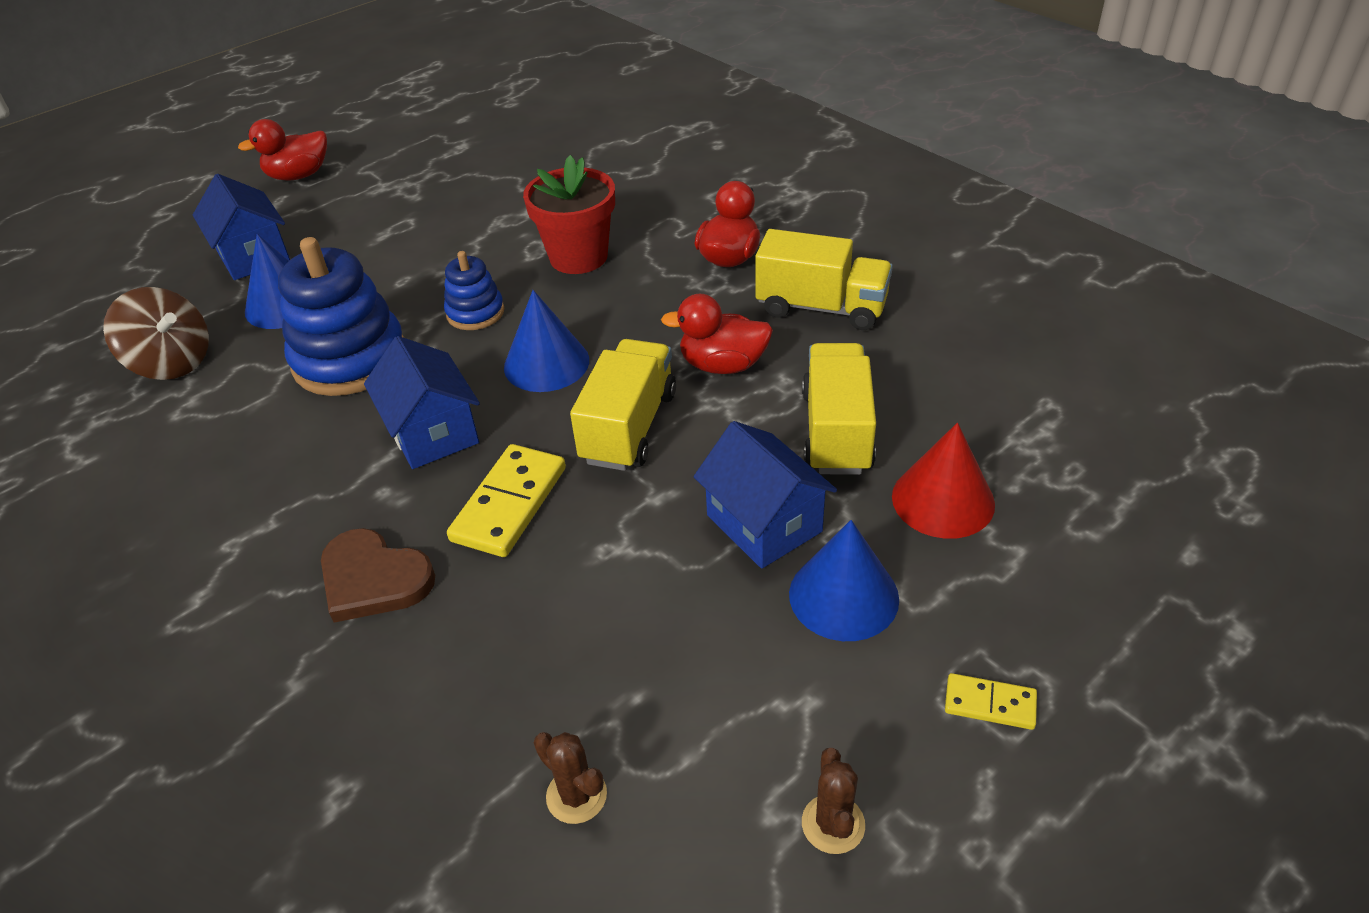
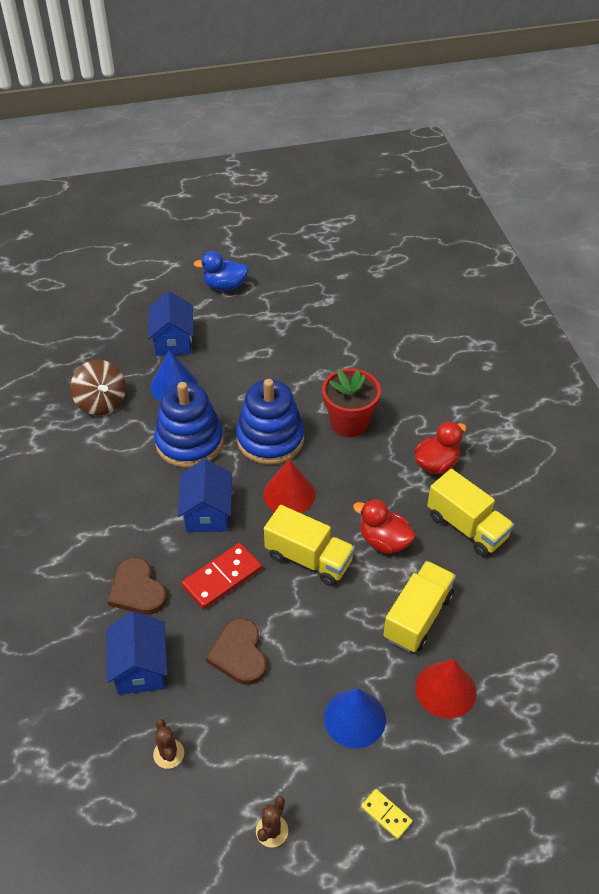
camera: 25 degrees right, 5 degrees up
(299, 175) = (225, 286): red duck -> blue duck
(475, 313) = (270, 439): blue stacking toy -> blue stacking toy, size x1.87
(509, 504) = (222, 577): yellow domino -> red domino
(546, 363) = (289, 494): blue cone -> red cone
(604, 592) = (239, 654): none -> brown heart
(629, 427) = (308, 559): yellow truck -> yellow truck turned 75 degrees clockwise
(764, 523) = (342, 655): blue house -> blue house (140, 668)

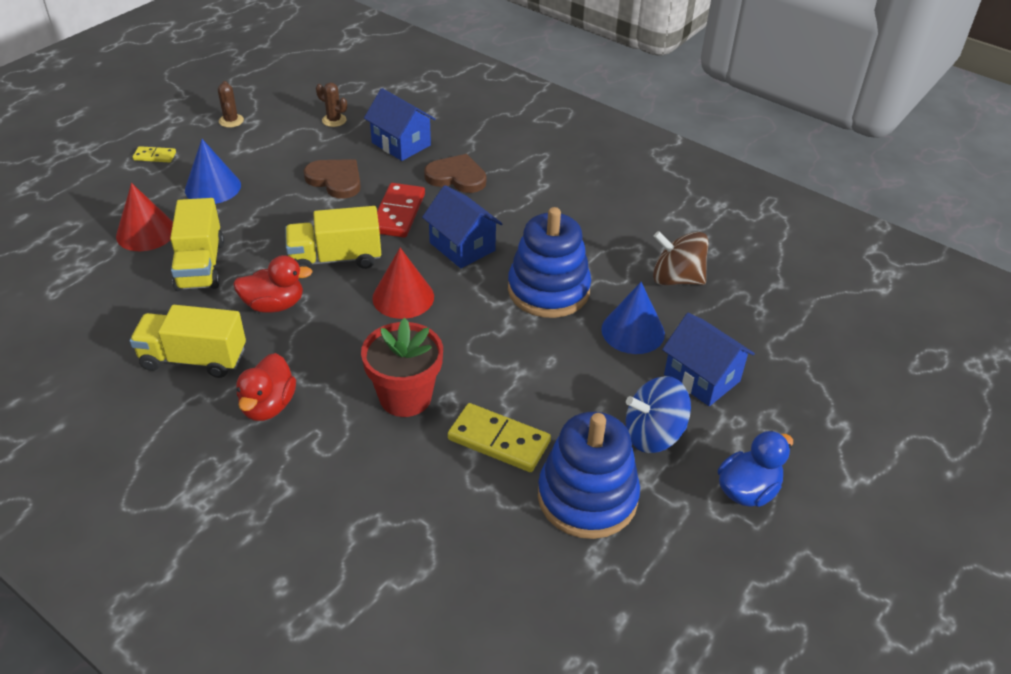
camera: 140 degrees right, 5 degrees down
(236, 330) = (653, 435): none -> blue spinning top
(270, 439) = (473, 334): blue stacking toy -> blue stacking toy (587, 497)
(319, 371) = (499, 440): none -> yellow domino

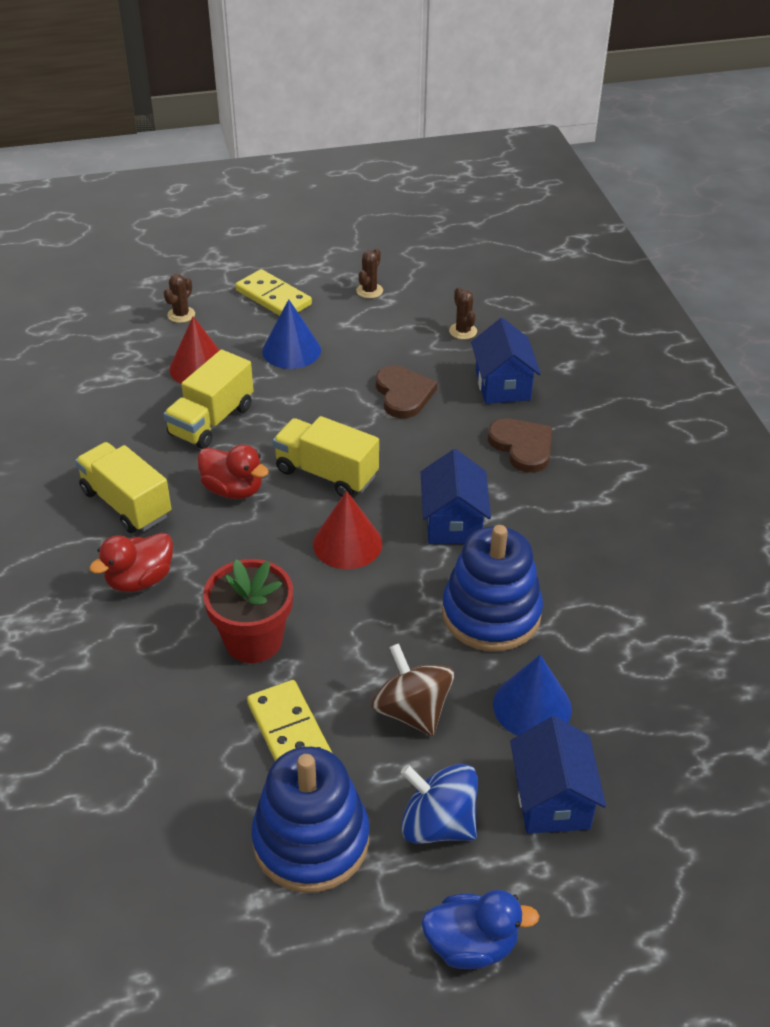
camera: 40 degrees right, 0 degrees up
(84, 201) = (181, 315): none -> brown cactus
(154, 156) = (273, 297): yellow domino -> yellow domino, size x1.84
(398, 213) = (427, 456): red domino -> none
(676, 279) = (641, 678): brown spinning top -> brown spinning top (412, 711)

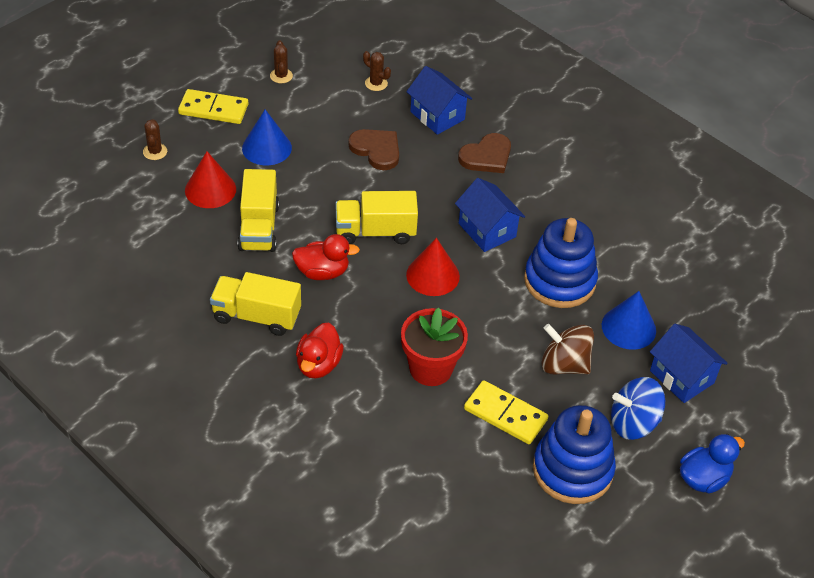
camera: 35 degrees left, 5 degrees up
(522, 446) = (486, 156): brown heart -> brown heart turned 120 degrees clockwise

